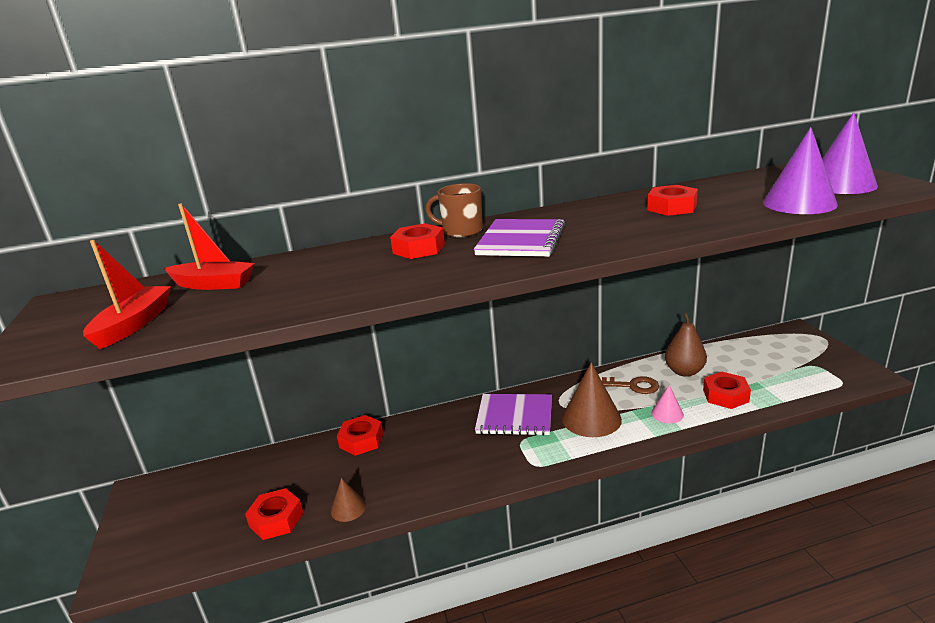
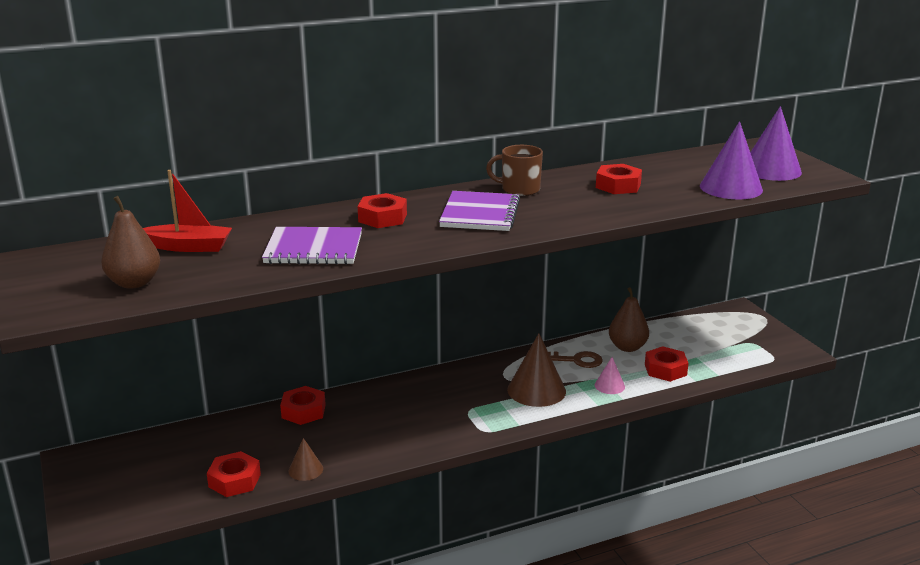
camera: 10 degrees left, 0 degrees up
(134, 324) = (134, 283): red boat -> brown pear
(461, 231) = (419, 201): brown mug -> brown mug (519, 189)
(514, 416) = (460, 389): purple notebook -> purple notebook (313, 249)

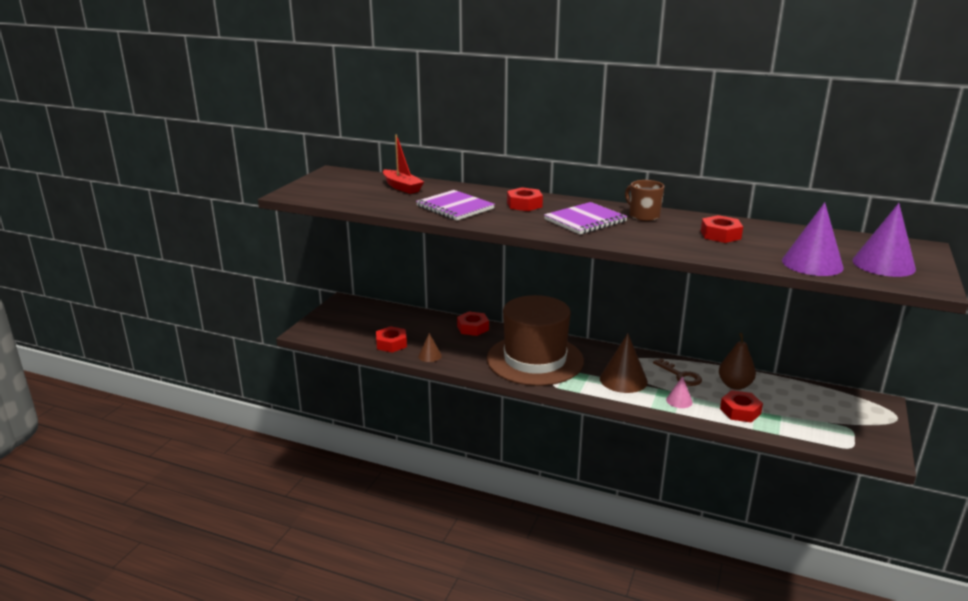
camera: 45 degrees right, 0 degrees up
(134, 283) = (347, 195): brown pear -> none
(426, 413) = (535, 360): none -> brown hat

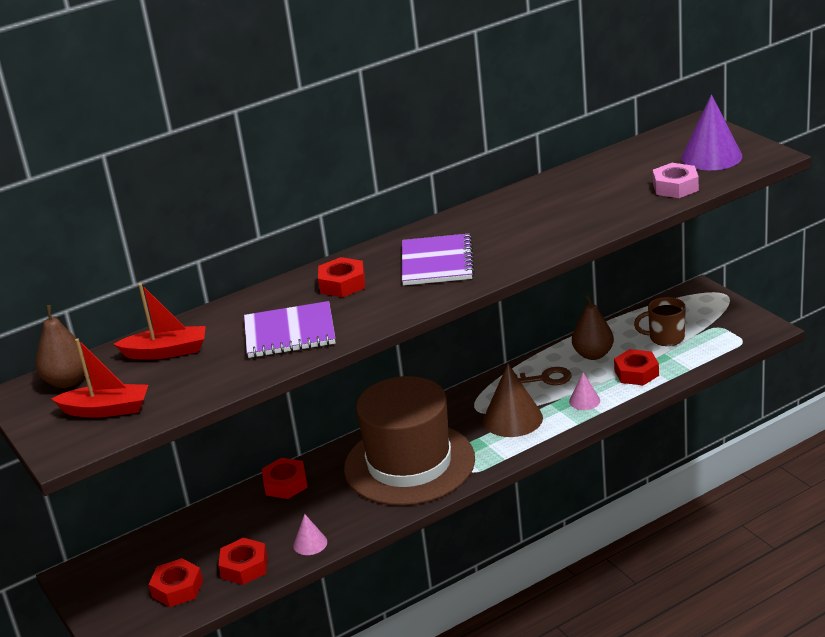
camera: 50 degrees left, 5 degrees up
(334, 191) = (106, 410): none -> red boat
(352, 177) = (67, 381): none -> brown pear
(430, 356) = (310, 543): brown cone -> pink cone
(643, 216) = (466, 225): brown mug -> brown mug (665, 338)
(720, 235) = (564, 203): red nut -> red nut (177, 588)
(812, 264) = (675, 187): purple cone -> pink nut

